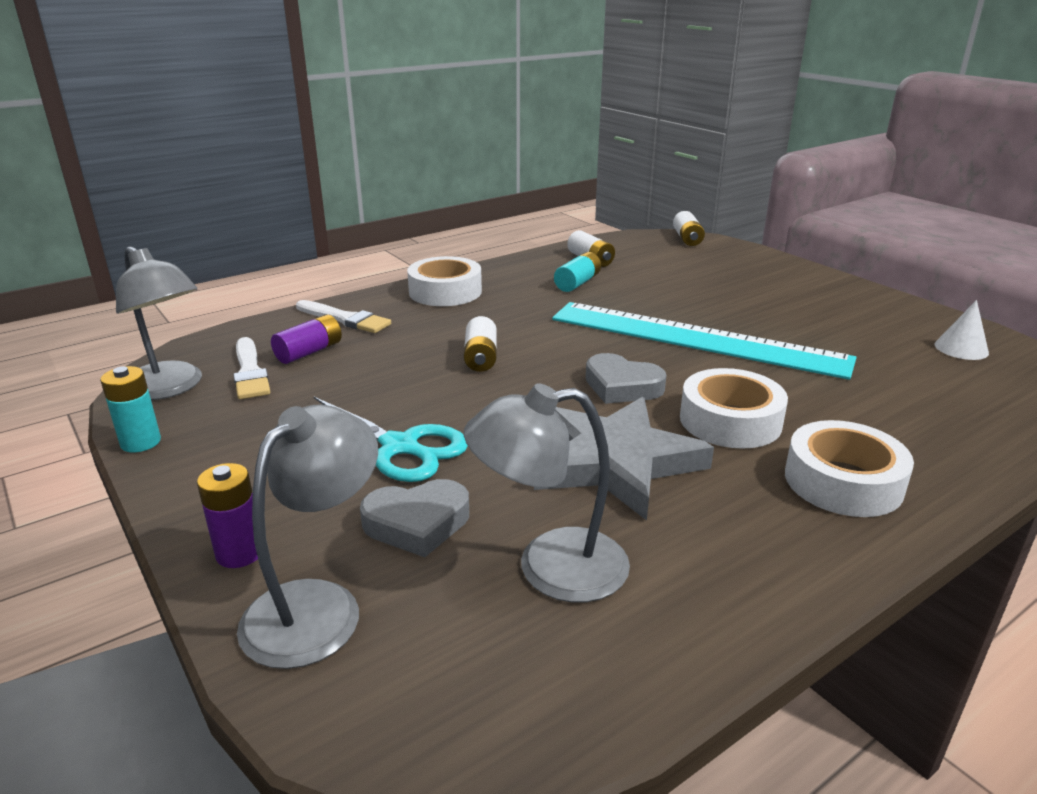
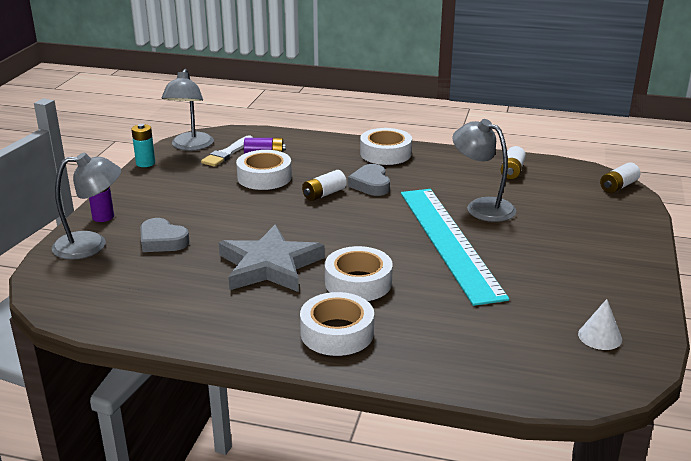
camera: 50 degrees right, 0 degrees up
(345, 319) = (310, 146): white brush -> none
(368, 374) = (264, 177): none -> white tape
(400, 447) = (213, 212): turquoise scissors -> none
(550, 567) = (167, 280): grey lamp -> grey lamp (482, 207)
(577, 283) = (466, 181): turquoise battery -> none
(622, 386) = (351, 241): grey heart -> grey heart (371, 184)

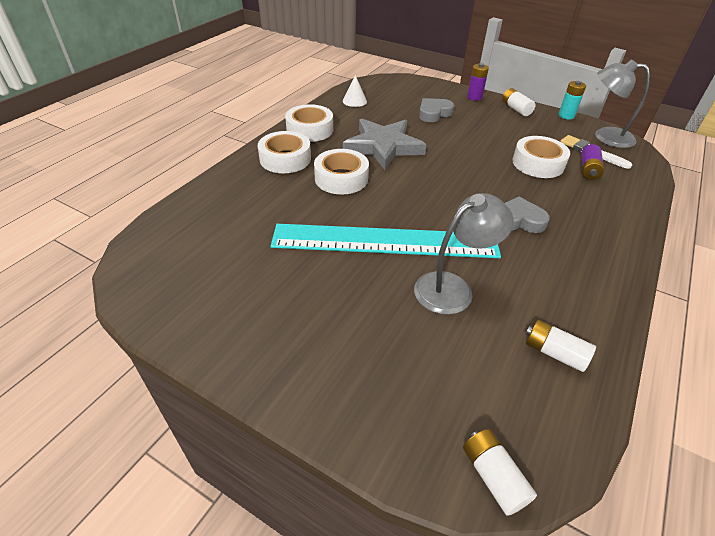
camera: 105 degrees right, 15 degrees up
(91, 245) = (436, 92): grey lamp -> none
(324, 194) = (499, 189): white battery -> white battery (516, 109)
(385, 153) = (603, 248): white tape -> white tape (310, 130)
(600, 336) = (185, 284): white cone -> white cone (354, 101)

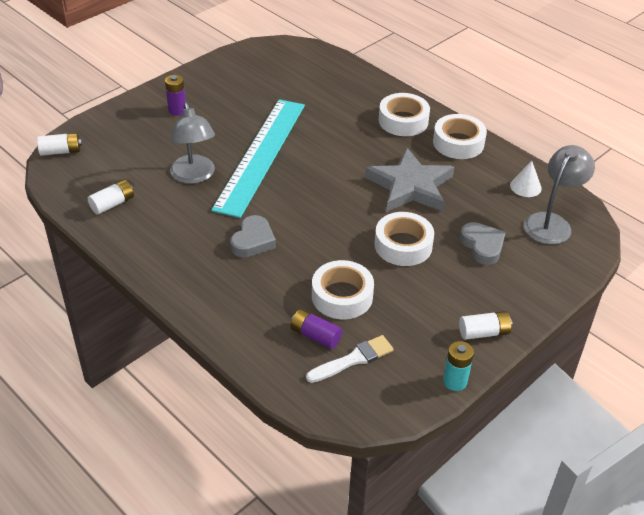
camera: 105 degrees right, 0 degrees up
(341, 178) = (359, 148): white tape -> white tape (403, 245)
(474, 97) = (527, 301): purple battery -> purple battery (177, 110)
(605, 136) = (387, 396): grey lamp -> grey lamp (552, 222)

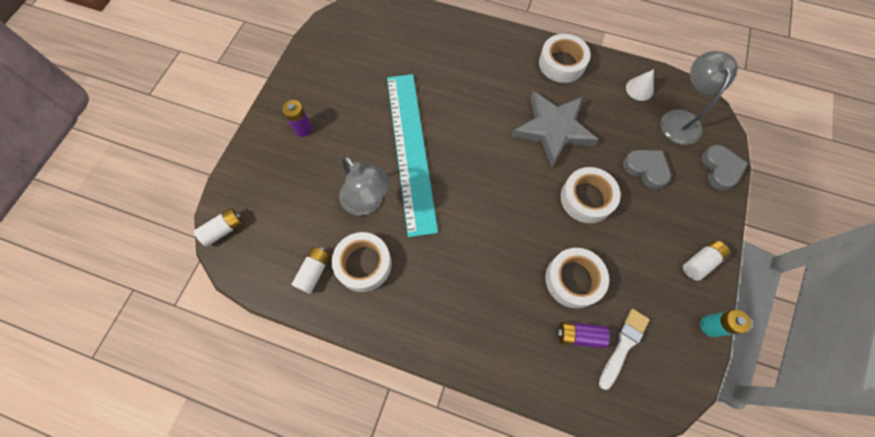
camera: 25 degrees left, 25 degrees up
(253, 241) = (464, 254): grey heart -> grey heart (720, 169)
(403, 121) = (504, 57): white tape -> white tape (363, 264)

